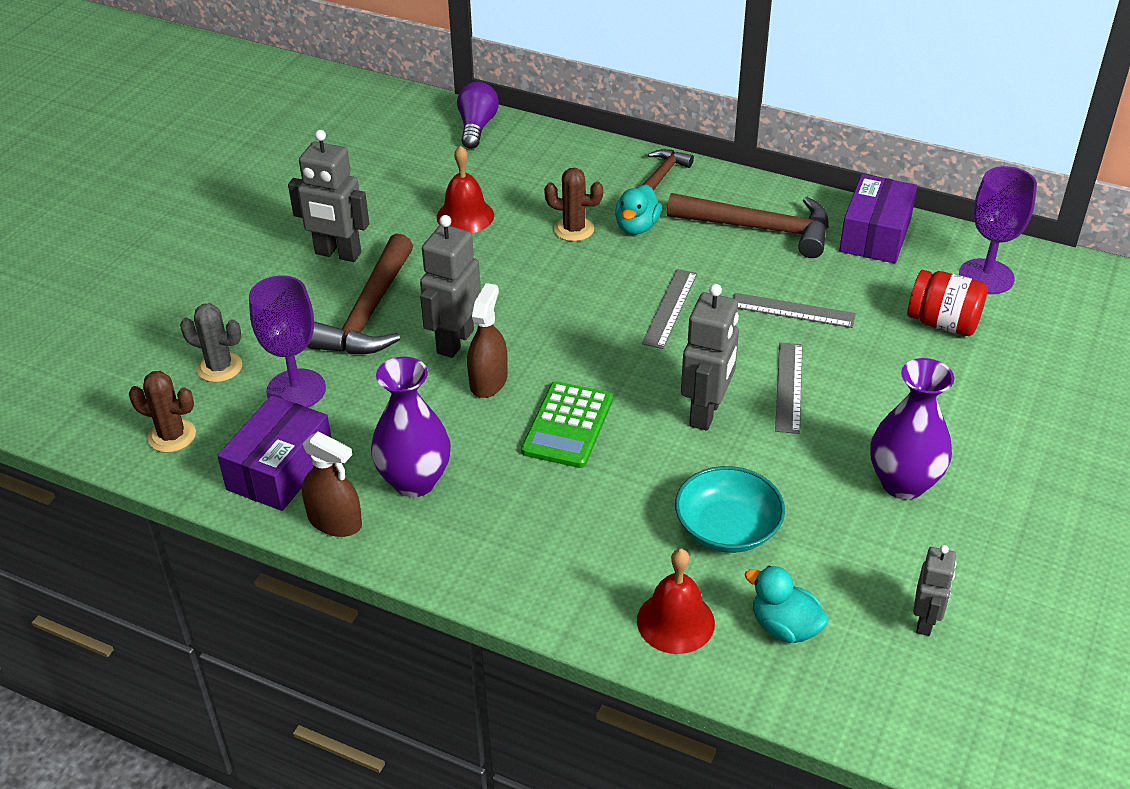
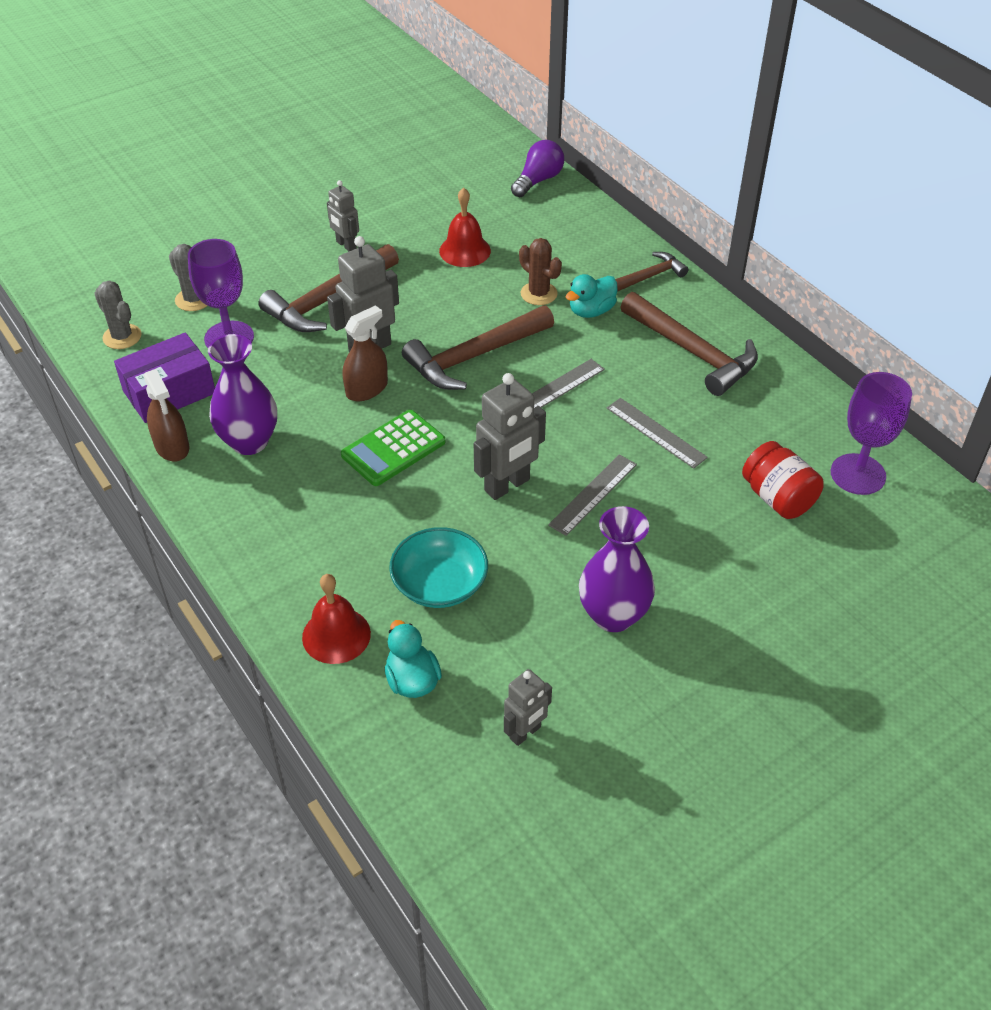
camera: 30 degrees right, 5 degrees up
(172, 436) = (122, 337): brown cactus -> grey cactus
(337, 254) = (346, 245): grey robot -> grey robot, size x0.61
(566, 310) = (473, 357): none -> brown hammer
(875, 235) = (790, 397): purple box -> none

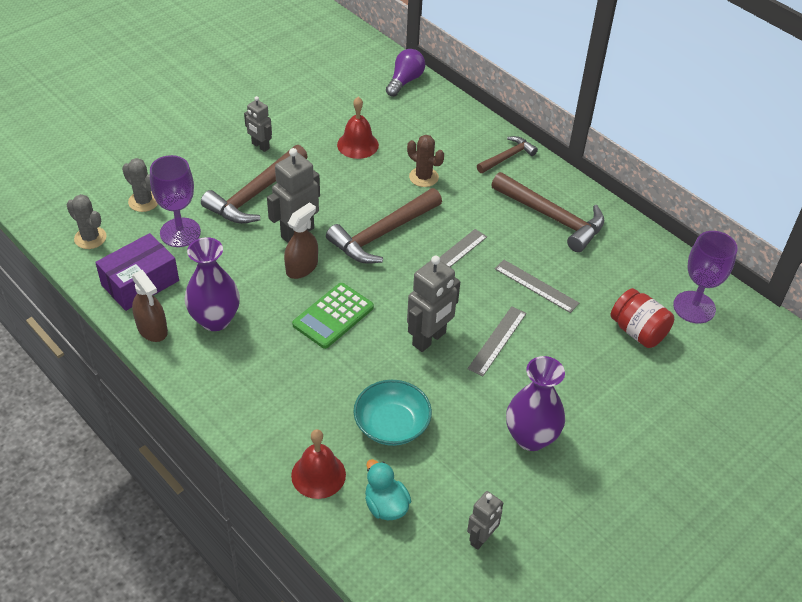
camera: 10 degrees left, 0 degrees up
(591, 311) = (467, 189): turquoise duck -> none

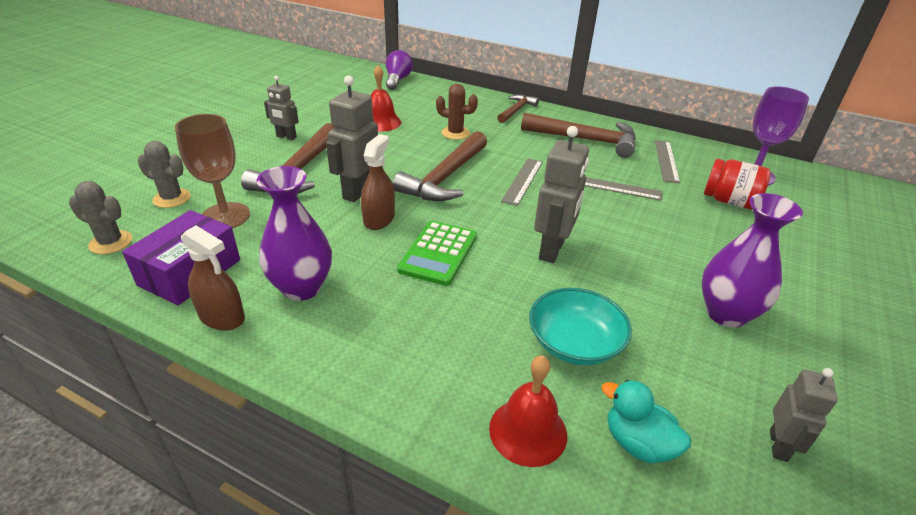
camera: 20 degrees left, 10 degrees down
(180, 232) = (225, 216): purple goblet -> brown goblet
(497, 340) = (617, 236): grey ruler -> grey ruler (666, 161)

